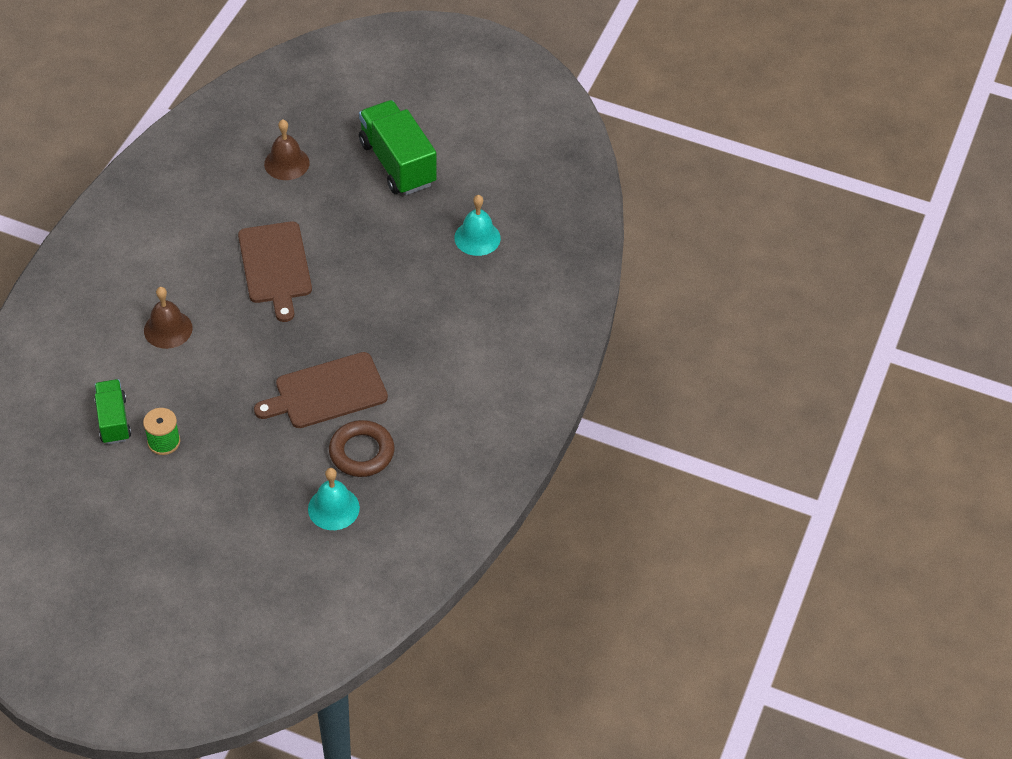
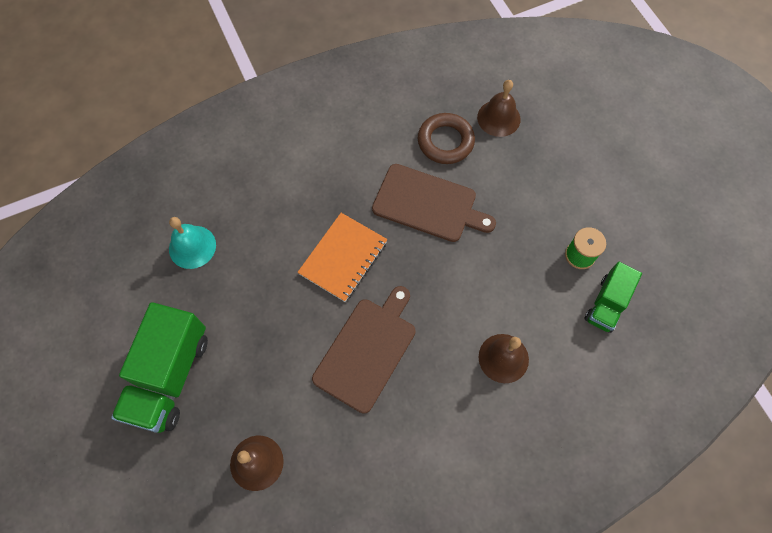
camera: 135 degrees left, 15 degrees up
(333, 508) = (498, 118): turquoise bell -> brown bell
(355, 308) = (343, 258): none -> orange notebook

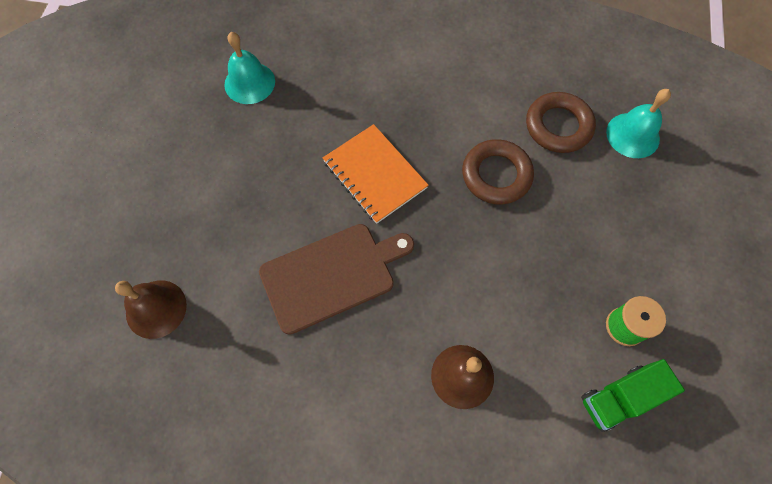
camera: 35 degrees right, 0 degrees up
(170, 376) = (145, 181): green truck -> none
(343, 258) = (375, 175): orange notebook -> orange notebook turned 75 degrees clockwise
(428, 204) = (496, 175): brown cutting board -> brown ring
(498, 118) = (633, 135): brown bell -> turquoise bell

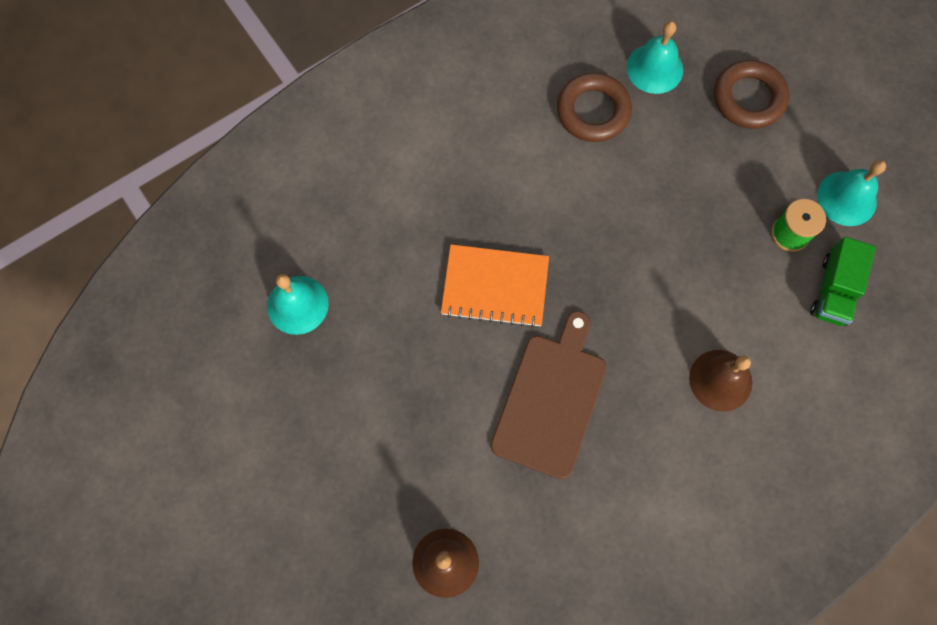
camera: 45 degrees left, 5 degrees up
(496, 175) = (588, 198): brown ring -> brown ring (748, 98)
(699, 343) = (846, 198): none -> turquoise bell

